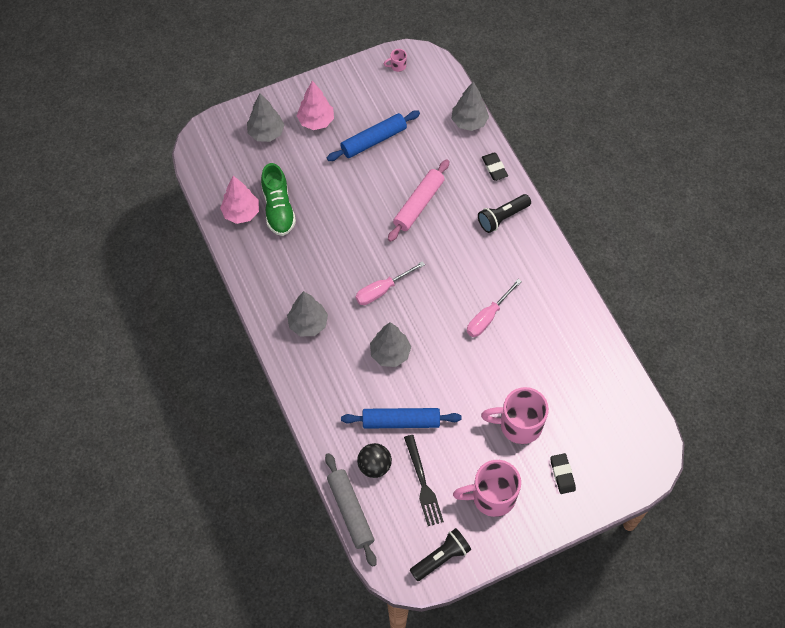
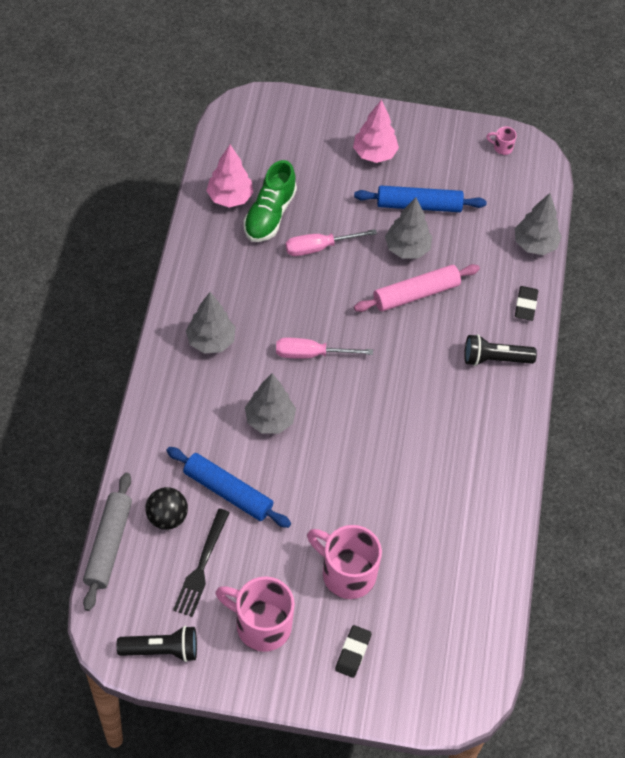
camera: 30 degrees right, 5 degrees down
(266, 133) = (315, 137): grey tree -> grey tree (407, 248)
(488, 317) = (400, 447): pink screwdriver -> pink screwdriver (319, 247)

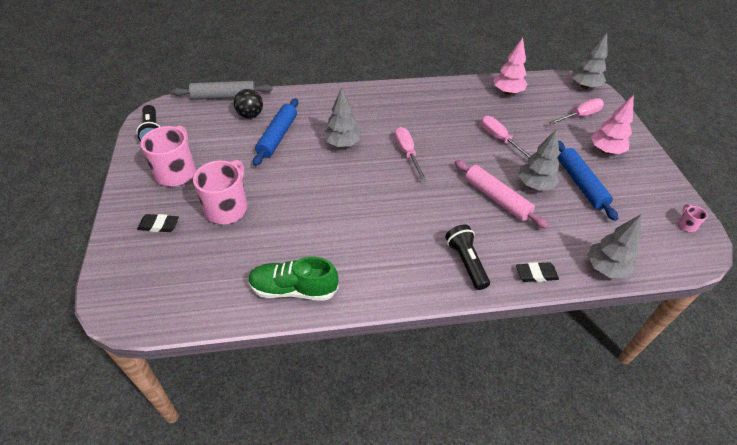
camera: 75 degrees right, 10 degrees down
(201, 566) = (217, 136): black fork -> none
(211, 341) = (390, 106): grey tree -> grey tree (584, 86)
(269, 214) = (508, 111): green shoe -> green shoe (293, 289)
(305, 145) = (580, 116): none -> pink screwdriver

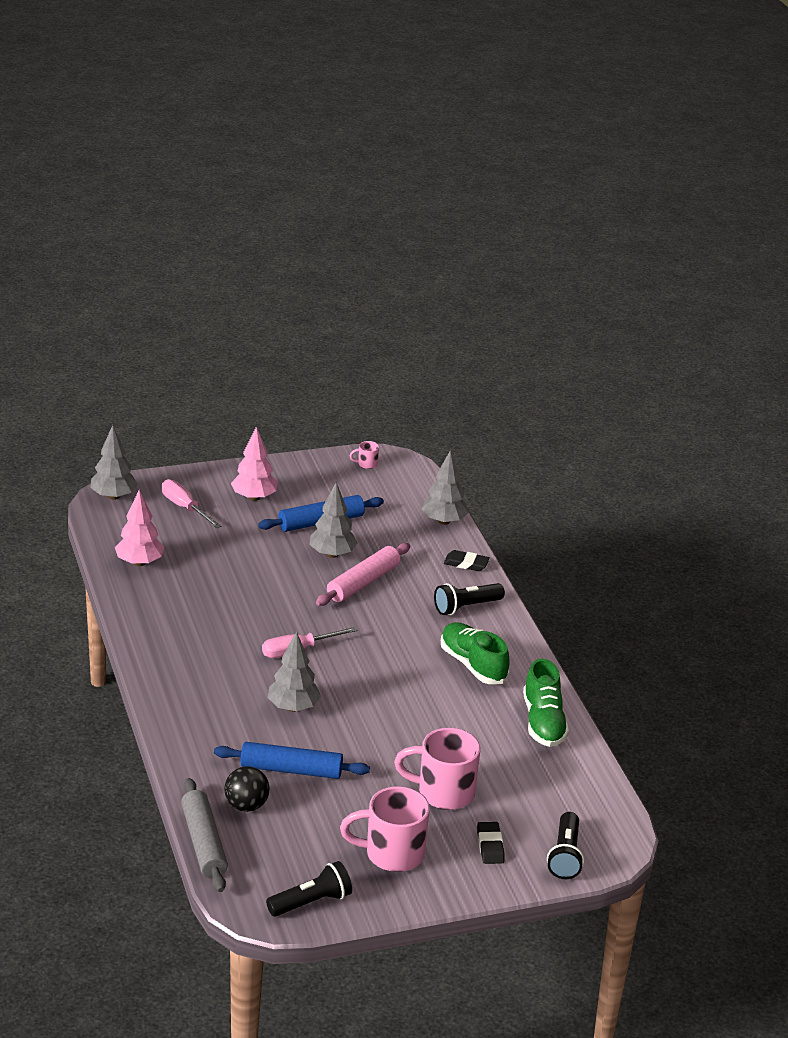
camera: 100 degrees left, 15 degrees down
(125, 270) = (565, 856): none -> black flashlight
(381, 253) = (473, 665): none -> green shoe
(499, 139) = (250, 575): pink screwdriver -> none
(536, 274) = (466, 563): black eraser -> black eraser turned 60 degrees counterclockwise

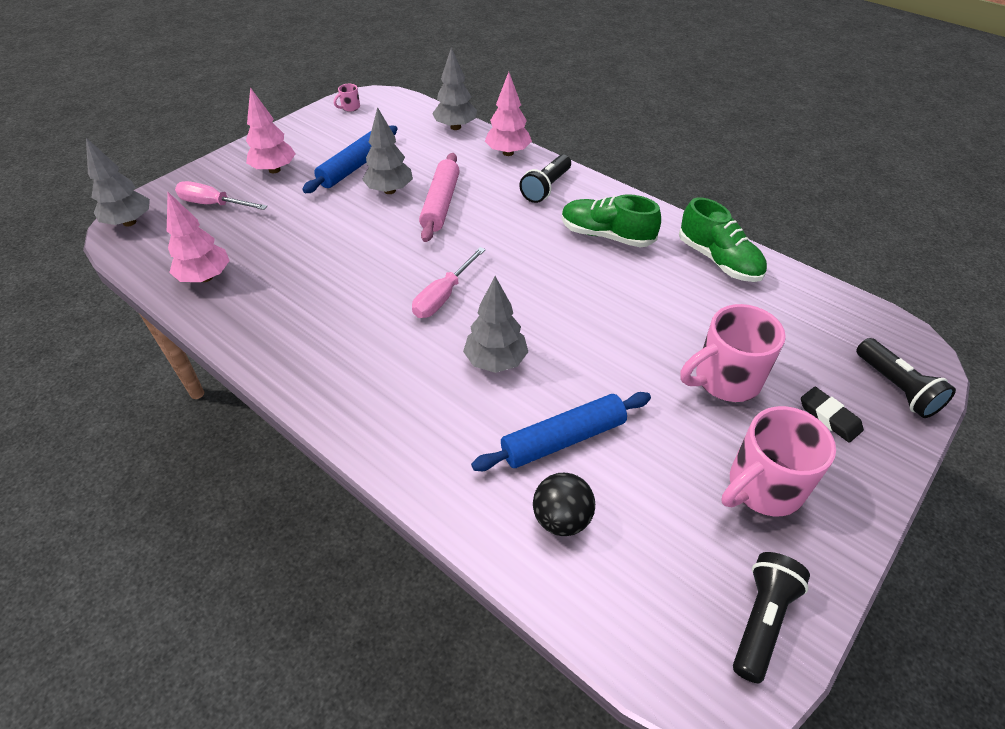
camera: 30 degrees left, 15 degrees up
(203, 843) = (565, 612): grey rolling pin -> none
(466, 563) = (508, 153): black eraser -> pink tree

